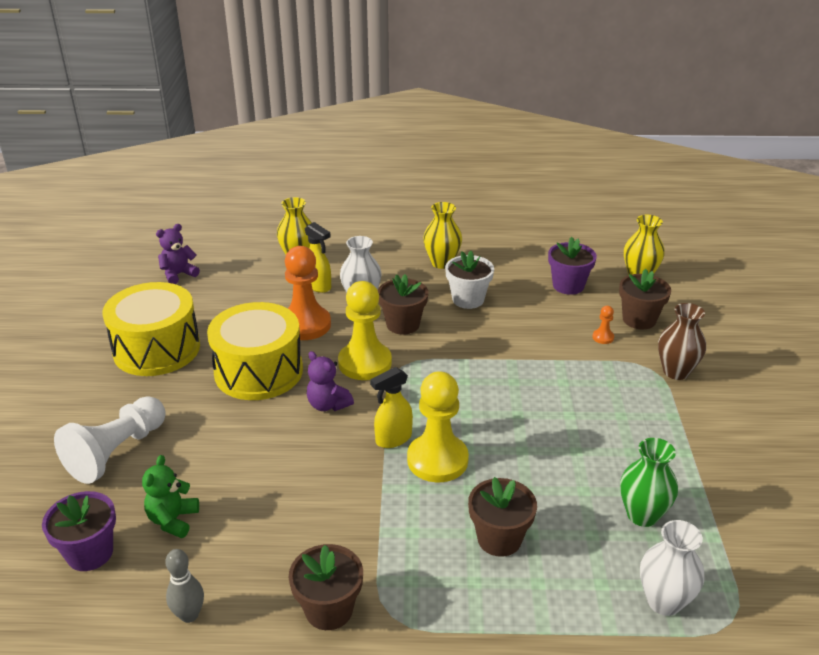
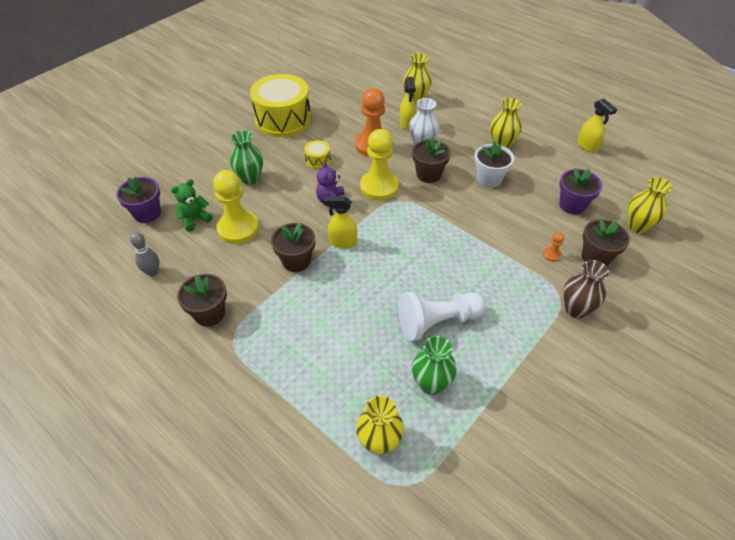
camera: 40 degrees right, 15 degrees up
(116, 452) = (208, 168): white pawn -> white pawn (437, 322)
(178, 274) = (339, 79): purple teddy bear -> none
(193, 434) = (250, 178): none -> green vase
(258, 371) = (318, 160): yellow drum -> yellow drum, size x0.42
(437, 460) = (352, 270): yellow pawn -> yellow pawn (238, 228)
(499, 539) = (331, 338): brown flower pot -> brown flower pot (296, 261)
(520, 229) = (587, 146): none -> yellow spray bottle
(664, 601) = (379, 442): white vase -> yellow vase

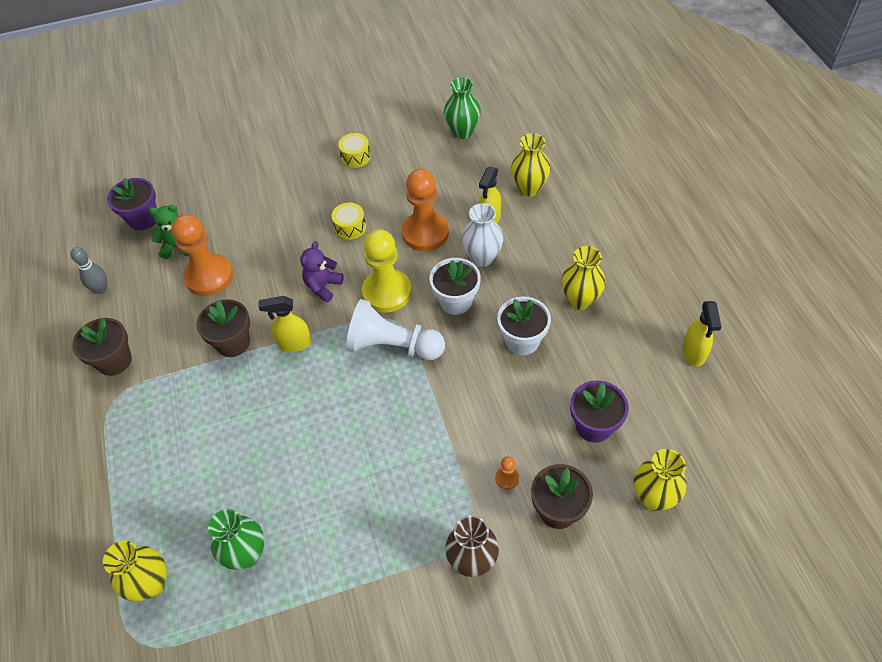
camera: 35 degrees right, 5 degrees up
(238, 228) = (209, 276): yellow pawn -> orange pawn
(250, 178) = (265, 220): green vase -> green vase (462, 132)
(283, 120) = (355, 157): yellow drum -> yellow drum, size x0.42
(342, 242) = (294, 343): yellow spray bottle -> yellow spray bottle turned 45 degrees counterclockwise
(428, 174) = (456, 301): brown flower pot -> white flower pot
(437, 322) = (310, 489): white pawn -> white pawn (393, 346)

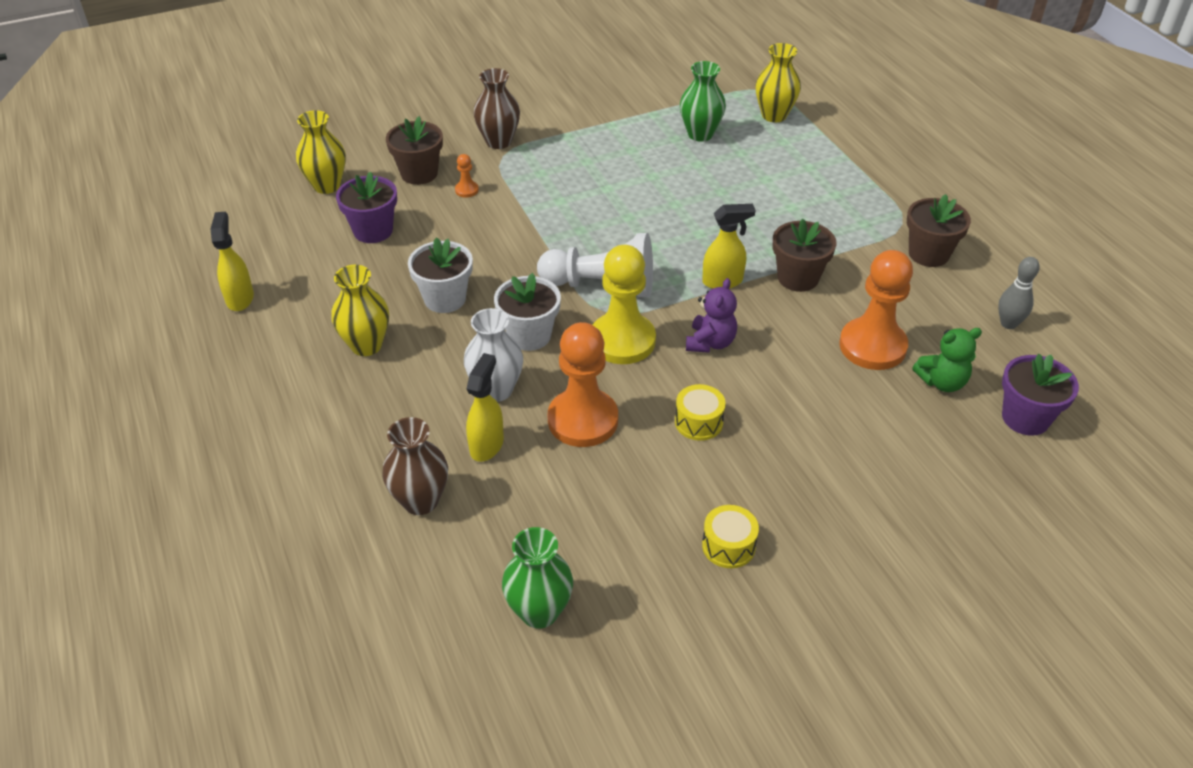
camera: 170 degrees right, 10 degrees down
(529, 188) = (420, 501): yellow vase -> brown vase

